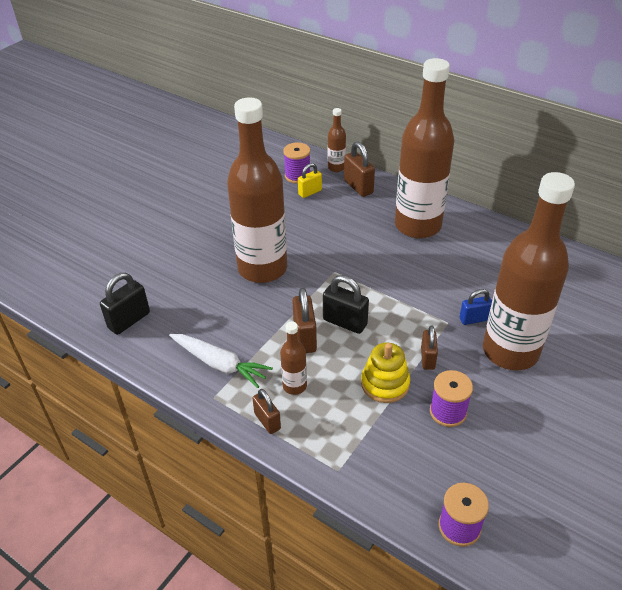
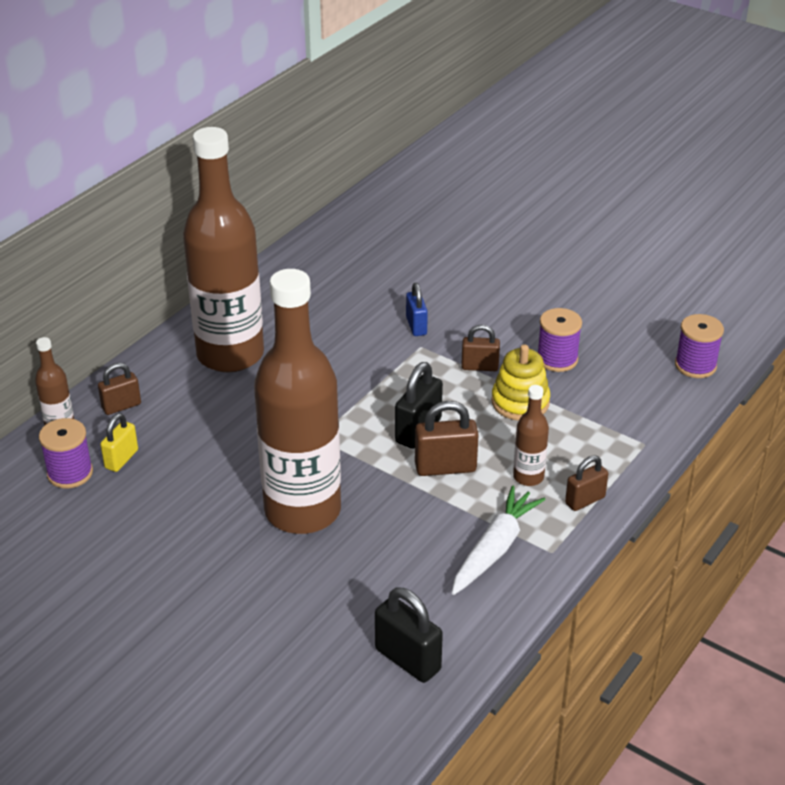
camera: 90 degrees left, 5 degrees down
(310, 192) = (121, 459): yellow padlock -> yellow padlock turned 60 degrees clockwise
(358, 187) = (121, 406): brown padlock -> brown padlock, size x0.66
(510, 351) = (467, 306): brown bottle -> none

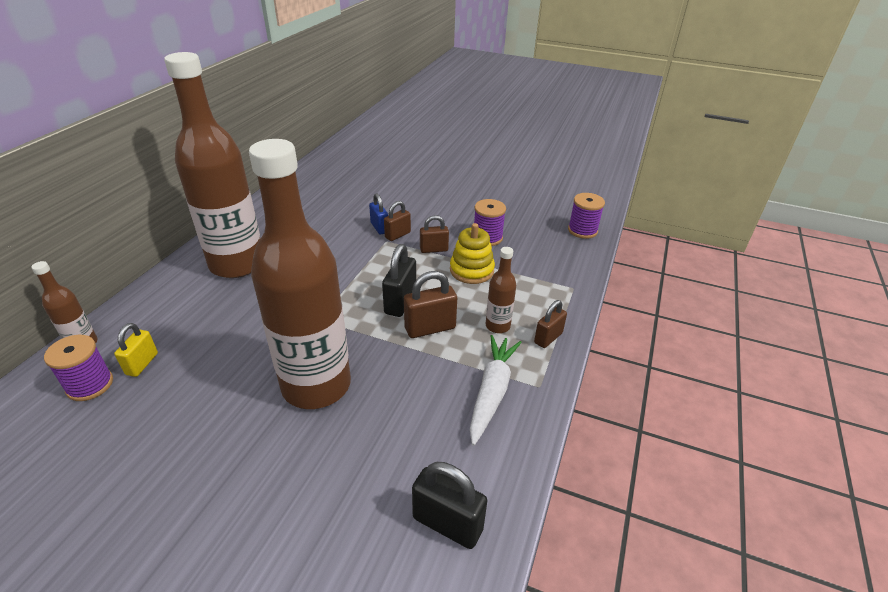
camera: 15 degrees left, 0 degrees up
(121, 406) = (143, 317): brown padlock -> brown padlock (397, 235)

